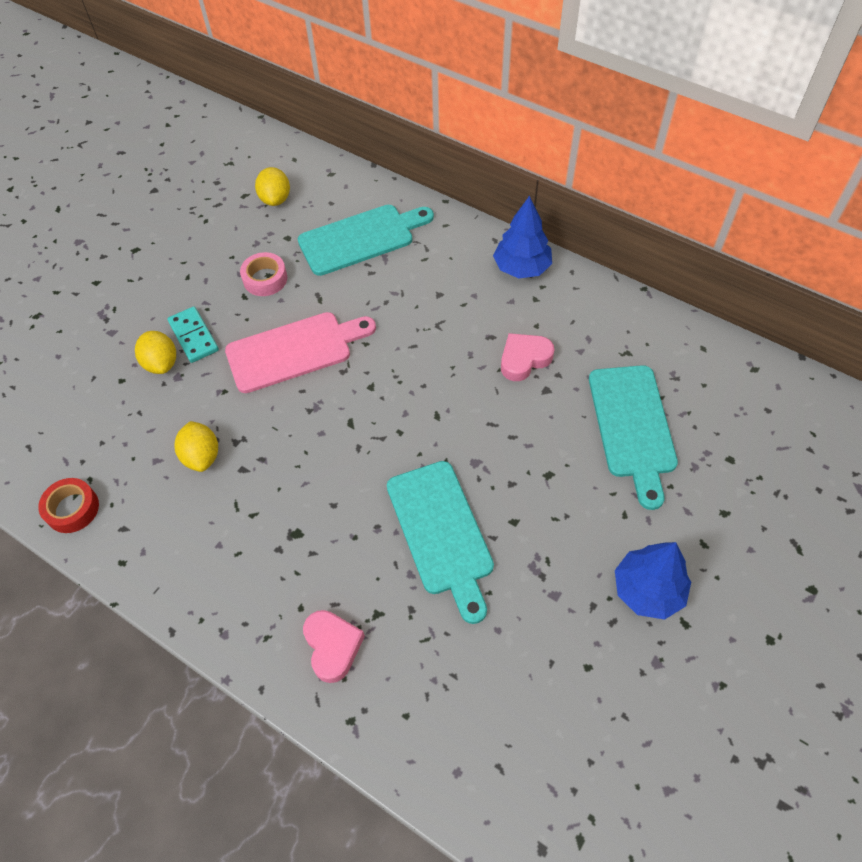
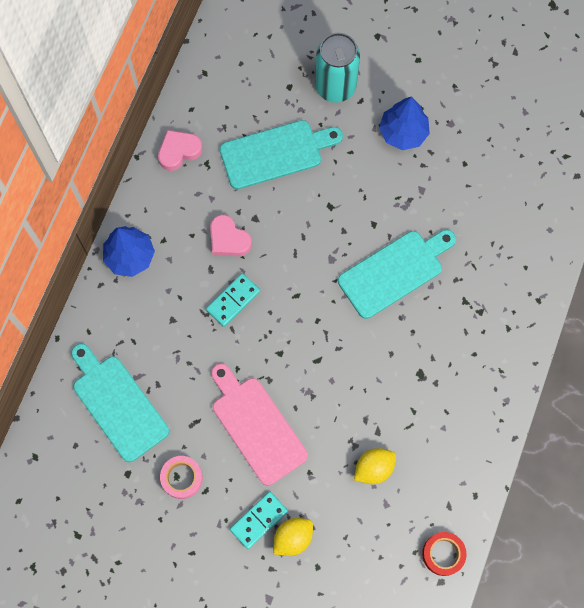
camera: 105 degrees left, 15 degrees up
(275, 199) = (78, 501): yellow lemon -> none
(332, 646) = (495, 325): pink heart -> pink heart (179, 151)
(447, 352) = (233, 300): none -> turquoise domino
(728, 515) = (335, 87): none -> turquoise can

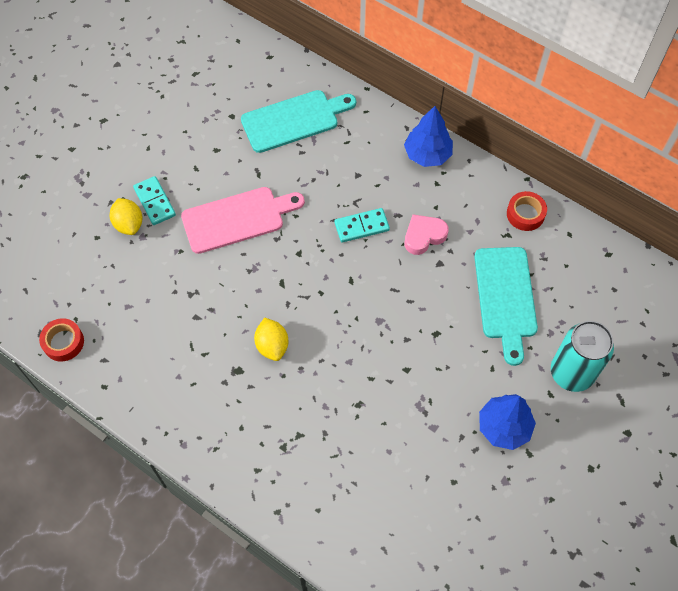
camera: 105 degrees right, 10 degrees down
(179, 151) = (525, 214): pink heart -> red tape
(182, 478) = (213, 153): pink tape -> none
(233, 300) = (361, 226): turquoise domino -> turquoise domino turned 75 degrees counterclockwise
(374, 468) = (164, 304): yellow lemon -> yellow lemon (272, 345)
(394, 272) = (350, 375): turquoise cutting board -> none

